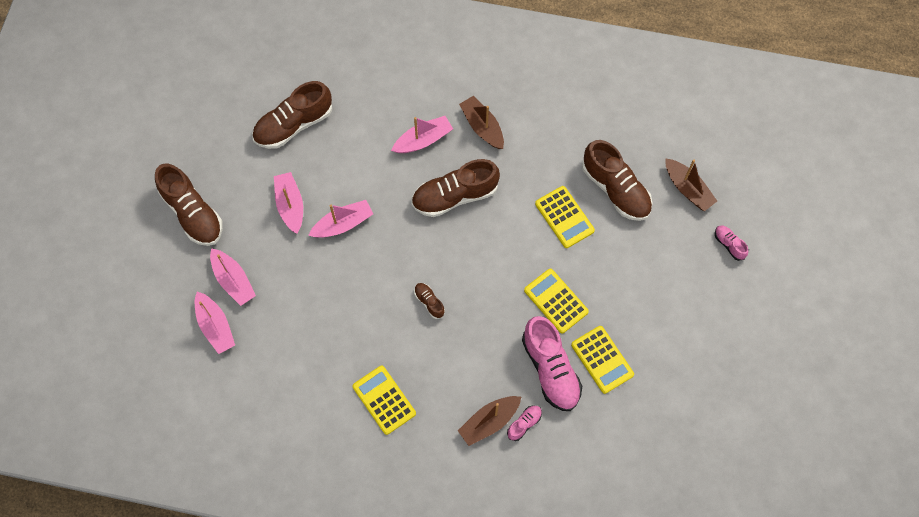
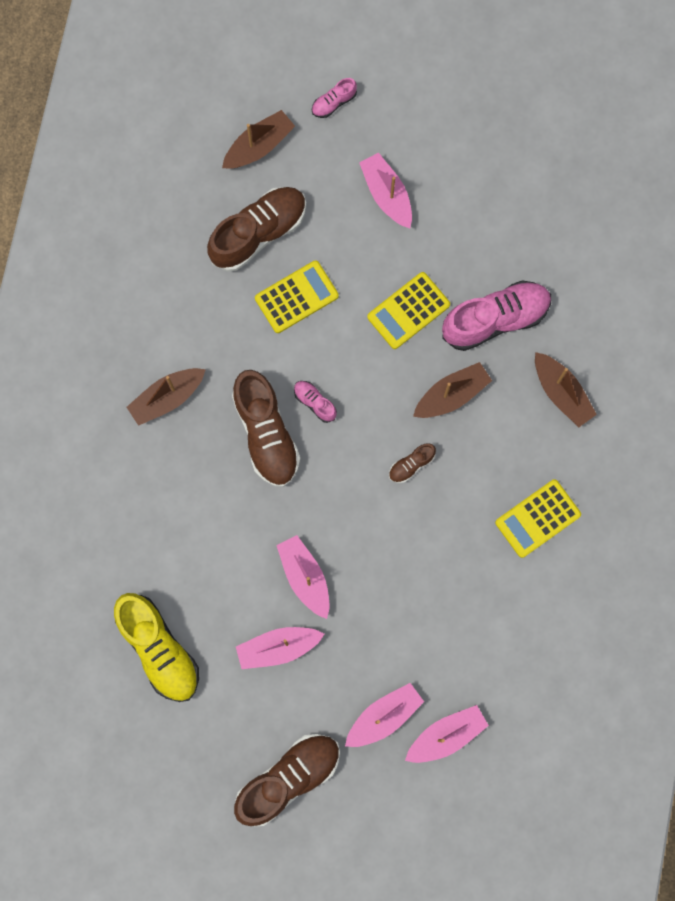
camera: 90 degrees left, 10 degrees up
(293, 125) = (159, 649): brown shoe -> yellow shoe
(423, 140) = (185, 475): pink boat -> pink boat (386, 194)
(486, 334) = (451, 394): none -> brown boat
(524, 424) = (563, 352): pink shoe -> pink shoe (315, 402)
(602, 359) = (482, 259): yellow calculator -> none

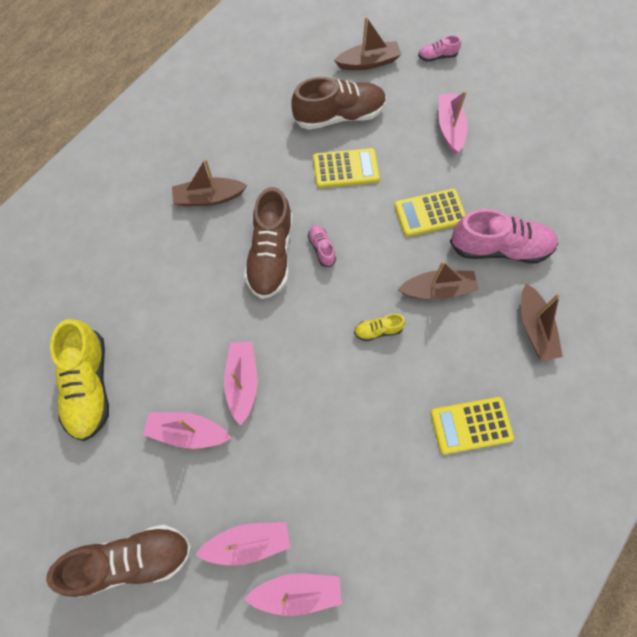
camera: 25 degrees right, 10 degrees down
(411, 465) = (378, 330): brown shoe -> yellow shoe

